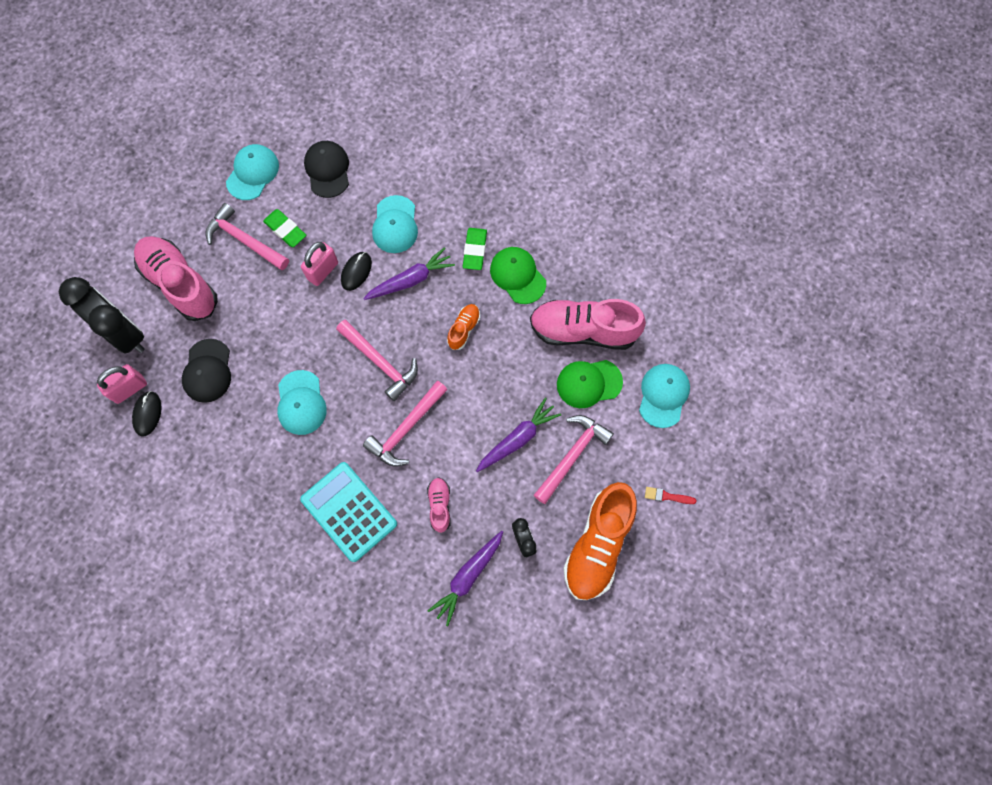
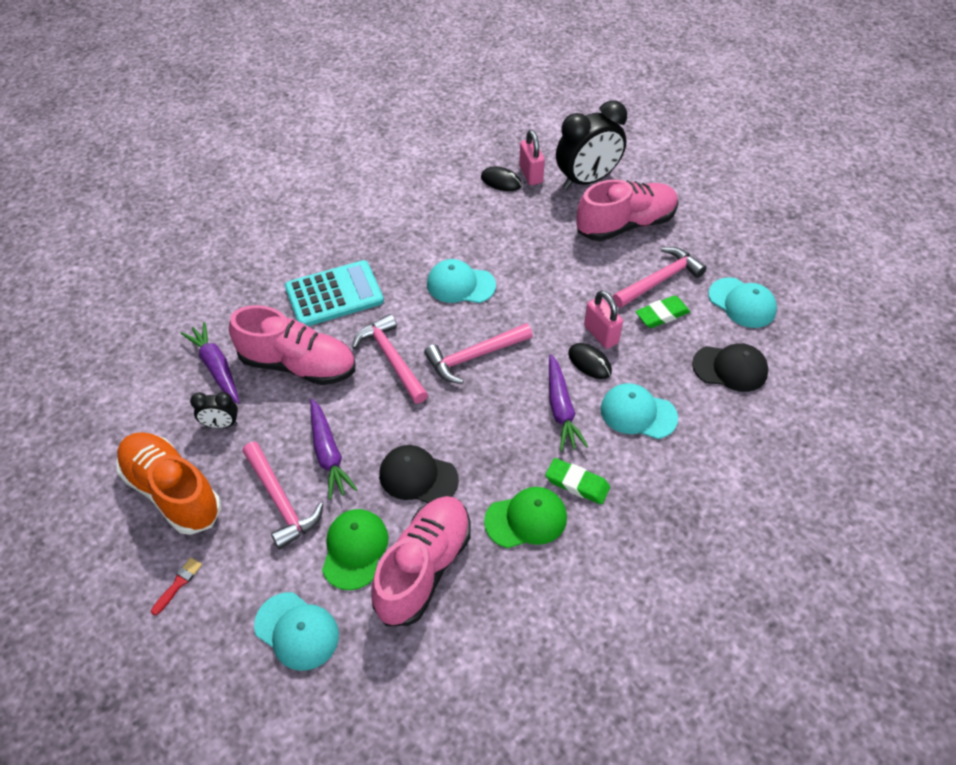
camera: 110 degrees right, 20 degrees down
(207, 371) = (525, 226): black cap -> black cap (418, 477)
(439, 506) = (298, 364): pink shoe -> pink shoe, size x2.12
(464, 329) = (479, 442): orange shoe -> none

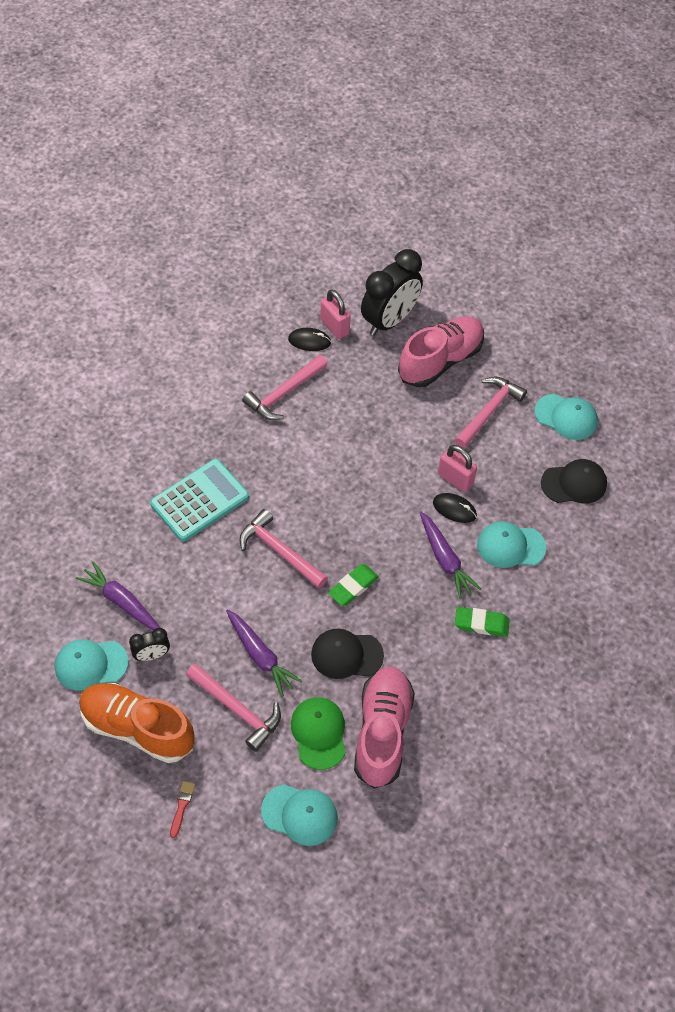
camera: 20 degrees left, 5 degrees up
(298, 364) = (196, 579): pink shoe -> none
(460, 284) = (313, 461): turquoise cap -> turquoise cap (91, 664)
(474, 357) = (352, 529): pink hammer -> pink hammer (284, 393)
(526, 519) = (450, 666): green cap -> none
(662, 315) = (501, 446): green eraser -> green eraser (353, 587)

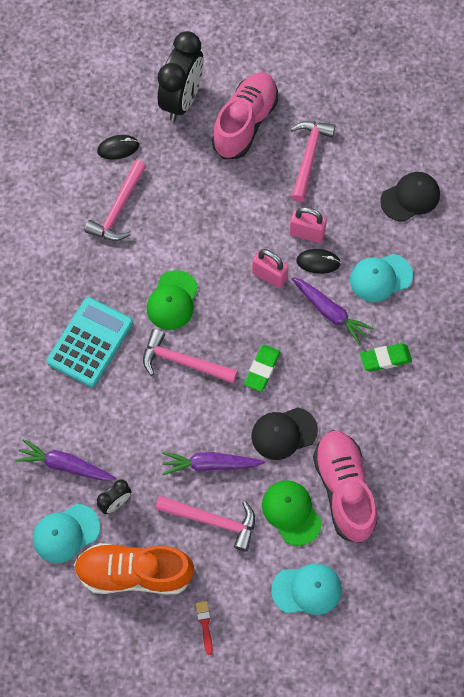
camera: 20 degrees left, 10 degrees up
(260, 656) = (210, 464): purple carrot -> purple carrot turned 150 degrees clockwise
(296, 492) = (172, 300): none -> green cap
(334, 327) = (135, 125): pink padlock -> pink padlock (269, 276)
(566, 417) = (378, 136): turquoise cap -> none

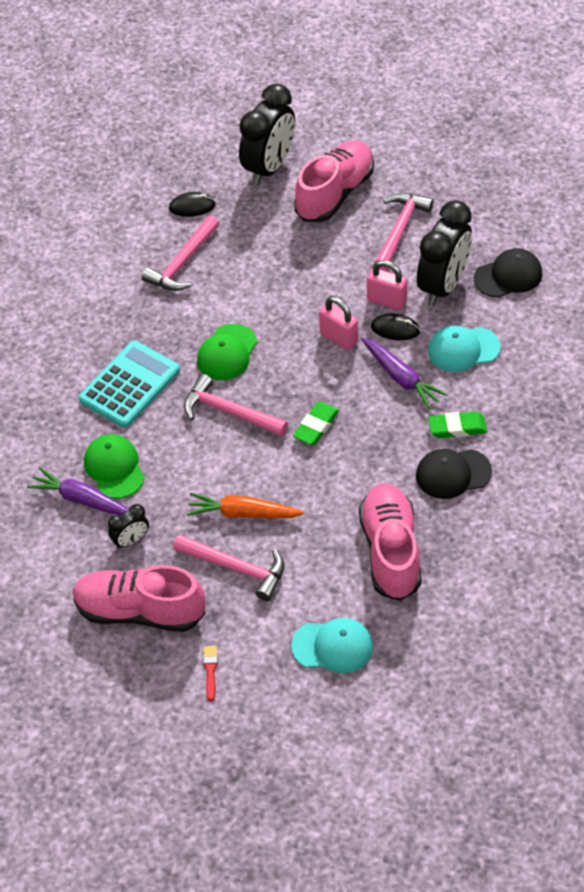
camera: 10 degrees right, 15 degrees down
(66, 533) = (70, 565): turquoise cap -> none
(134, 573) = (140, 611): orange shoe -> pink shoe
(210, 464) = (243, 513): purple carrot -> orange carrot
(284, 433) = (330, 490): black cap -> black cap (453, 474)
(291, 512) = (327, 568): green cap -> green cap (114, 468)
(354, 213) = (443, 286): none -> black clock

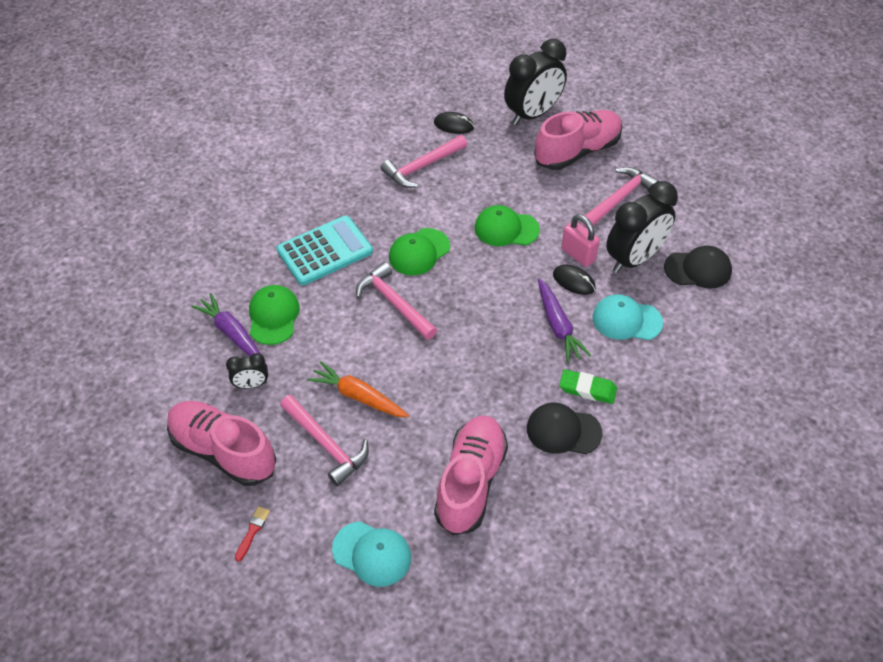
camera: 20 degrees right, 0 degrees up
(302, 299) = (506, 229): none -> green cap
(316, 426) = (462, 342): green eraser -> none
(338, 338) = (520, 272): pink padlock -> none

